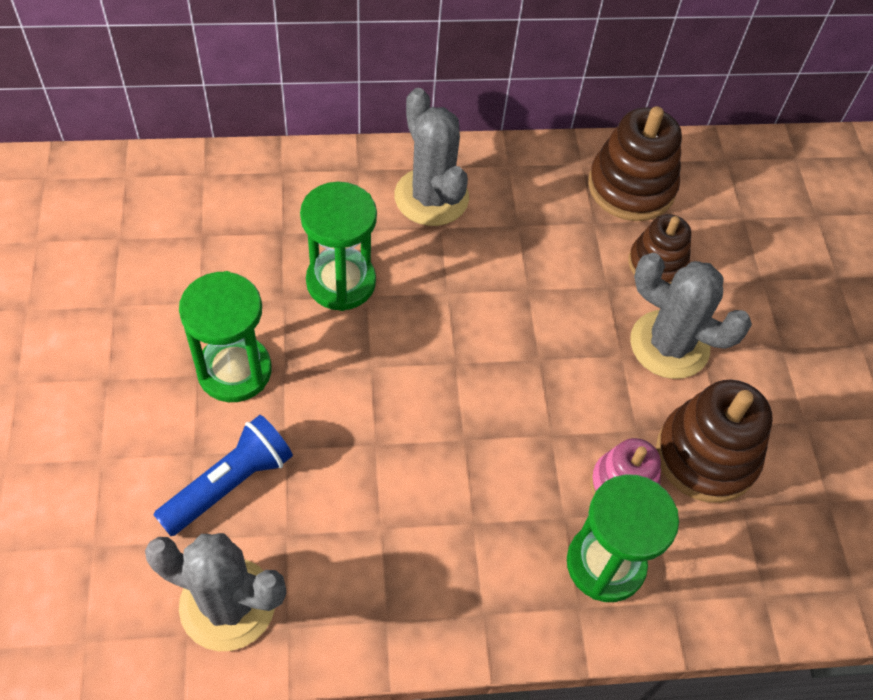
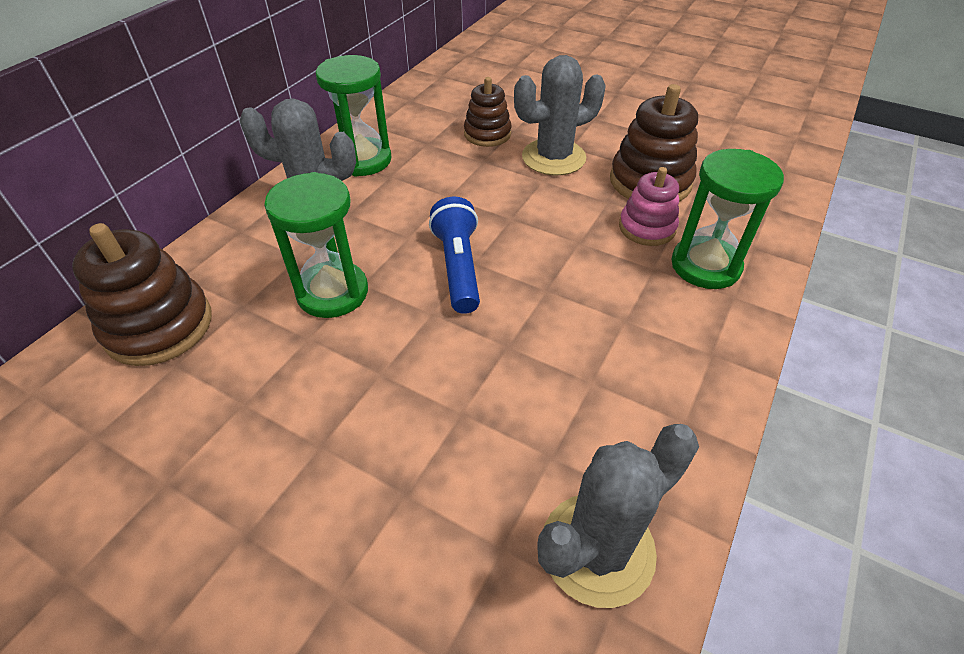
camera: 50 degrees left, 10 degrees down
(229, 484) = (464, 479): blue flashlight -> blue flashlight (458, 267)
(234, 371) = (345, 412): green hourglass -> green hourglass (363, 160)
(631, 187) = (418, 117): brown stacking toy -> brown stacking toy (159, 326)

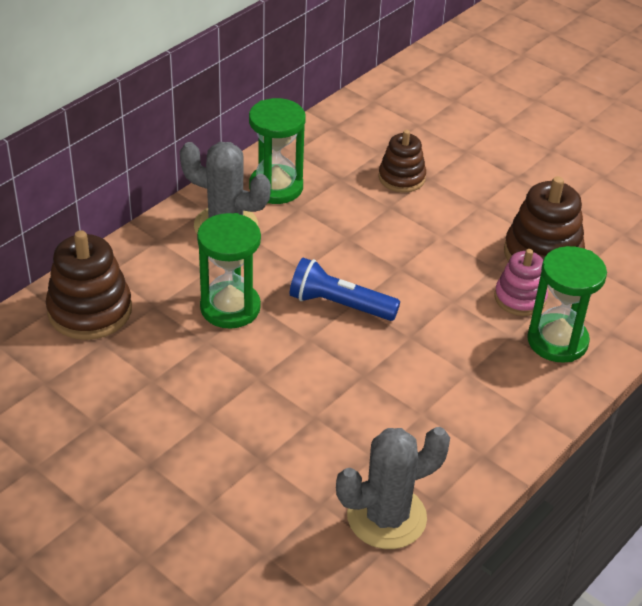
camera: 10 degrees right, 5 degrees down
(458, 267) = (340, 305): blue flashlight -> blue flashlight turned 75 degrees counterclockwise
(553, 157) = (458, 214): grey cactus -> none

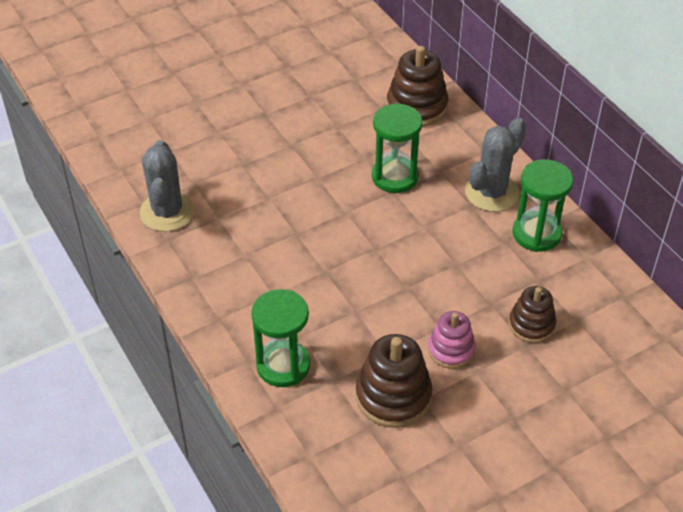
camera: 110 degrees right, 5 degrees up
(340, 305) = (376, 239): blue flashlight -> none
(520, 298) = (342, 358): pink stacking toy -> pink stacking toy (451, 350)

